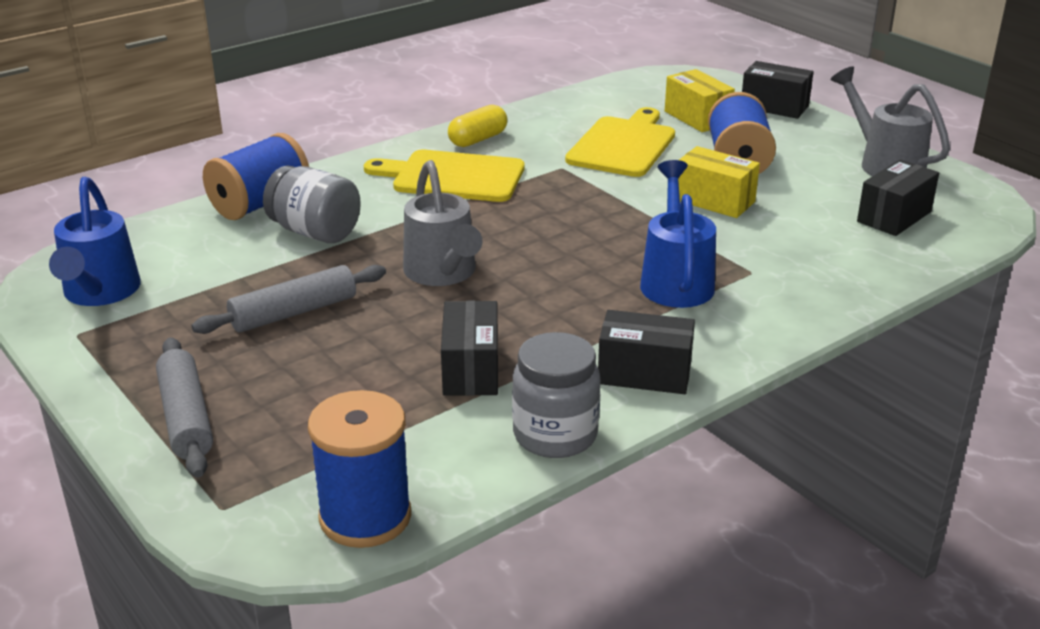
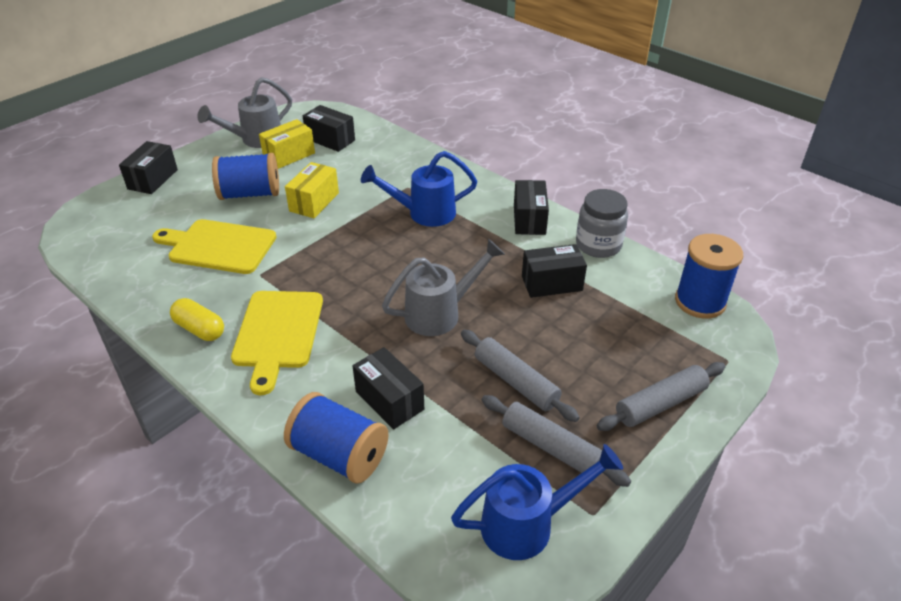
camera: 100 degrees left, 10 degrees up
(181, 322) = (551, 447): none -> grey rolling pin
(315, 232) = (389, 400): grey jar -> black box
(697, 118) = (168, 213): yellow box -> yellow box (289, 155)

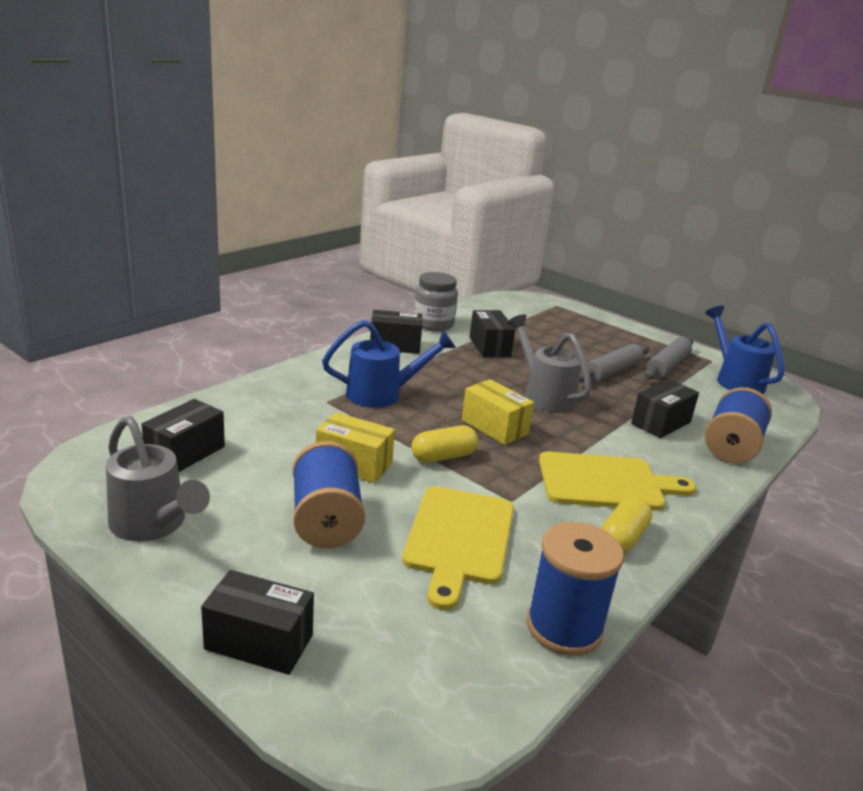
camera: 95 degrees left, 15 degrees down
(289, 155) = (221, 488): yellow box -> yellow box (494, 427)
(323, 243) = (443, 457): none -> yellow capsule
(424, 213) = (382, 394): blue watering can -> blue watering can turned 90 degrees counterclockwise
(660, 404) = (607, 329): grey rolling pin -> none
(700, 302) = (499, 303): blue spool -> blue spool (564, 628)

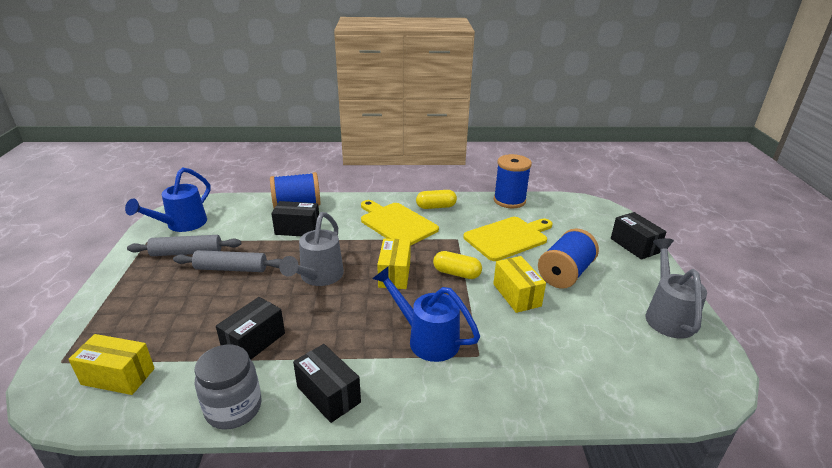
camera: 130 degrees left, 5 degrees up
(185, 453) = (627, 359): black box -> none
(516, 311) = (118, 376): none -> yellow box

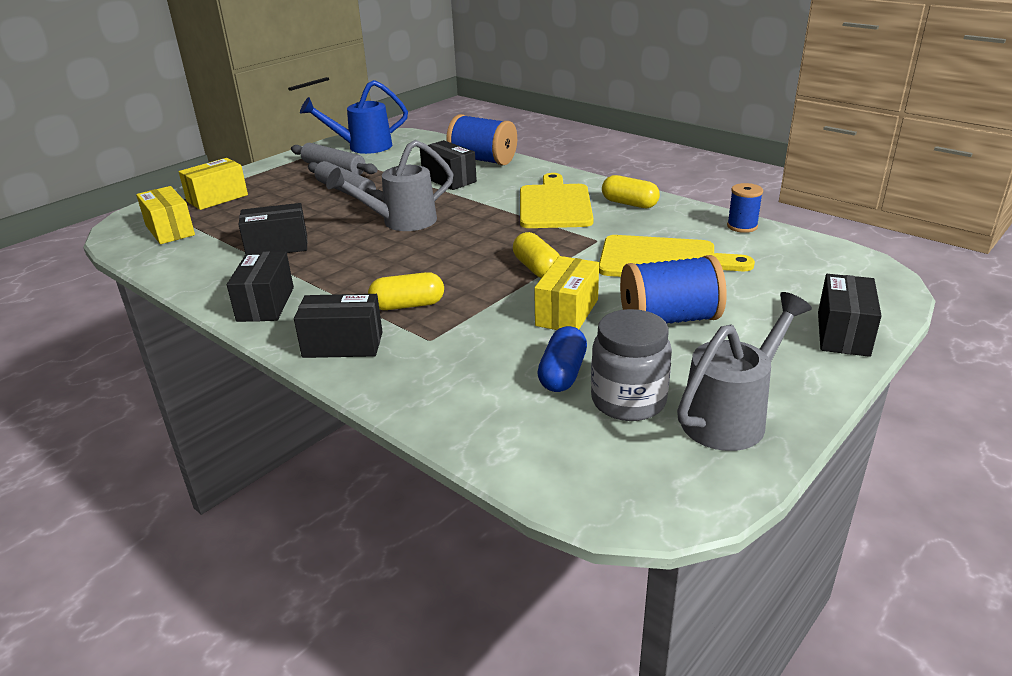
camera: 45 degrees right, 0 degrees up
(233, 408) = (197, 281): grey jar -> grey jar (628, 401)
(394, 274) = (472, 245): yellow box -> yellow box (217, 198)
(427, 339) = (408, 305): blue watering can -> yellow capsule
(436, 392) = (343, 345): none -> black box
(509, 200) = (742, 226): blue spool -> blue spool, size x0.57
(574, 335) = (562, 374): none -> blue capsule

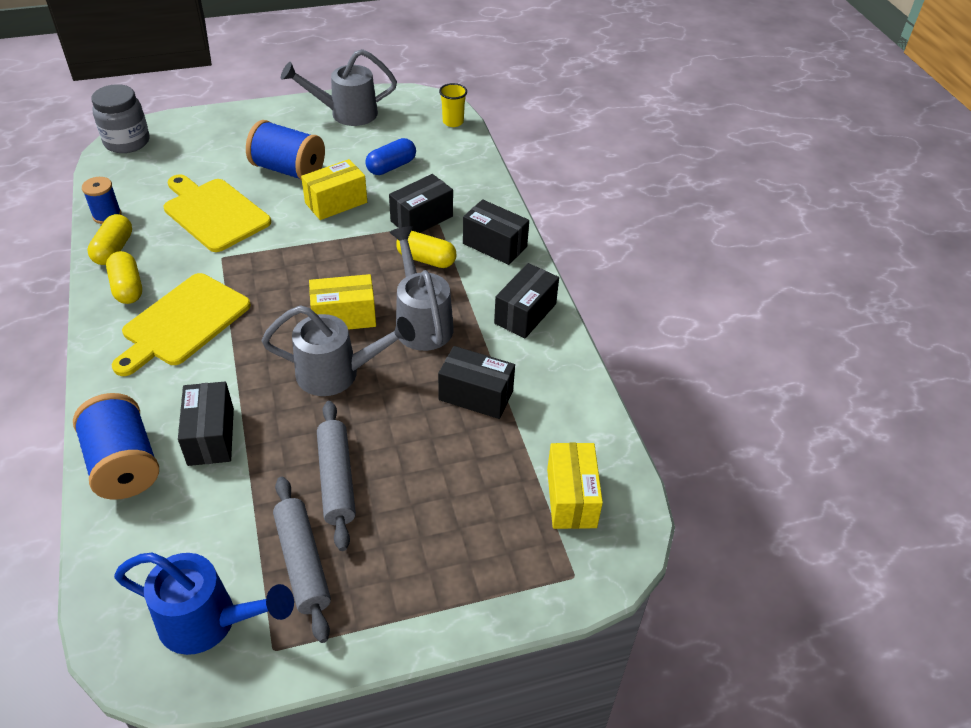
camera: 150 degrees left, 15 degrees up
(217, 198) = (491, 559): yellow box -> yellow box (344, 317)
(364, 266) = (421, 322): none -> grey watering can
(536, 268) = (304, 250): yellow capsule -> yellow capsule (114, 250)
(565, 483) = (453, 122): none -> yellow cup
(628, 401) = (379, 139): grey jar -> grey jar (127, 142)
(843, 333) = (222, 121): black box -> black box (421, 219)

